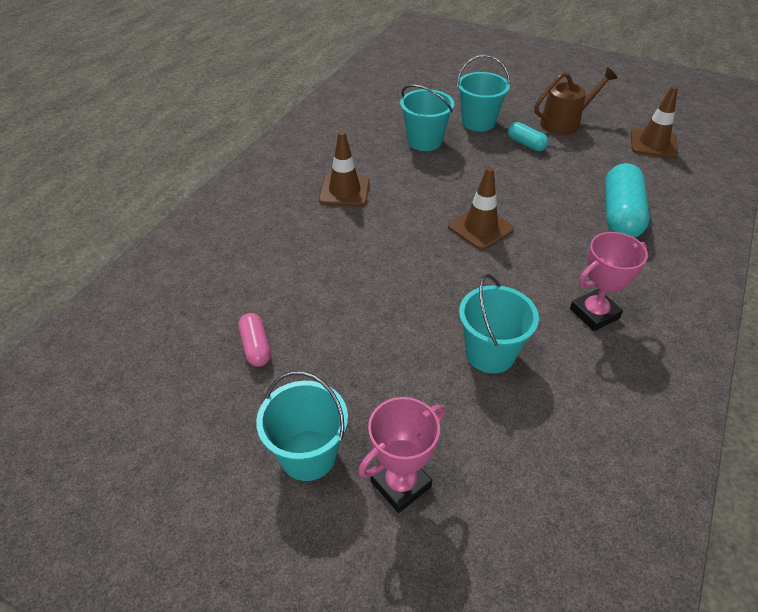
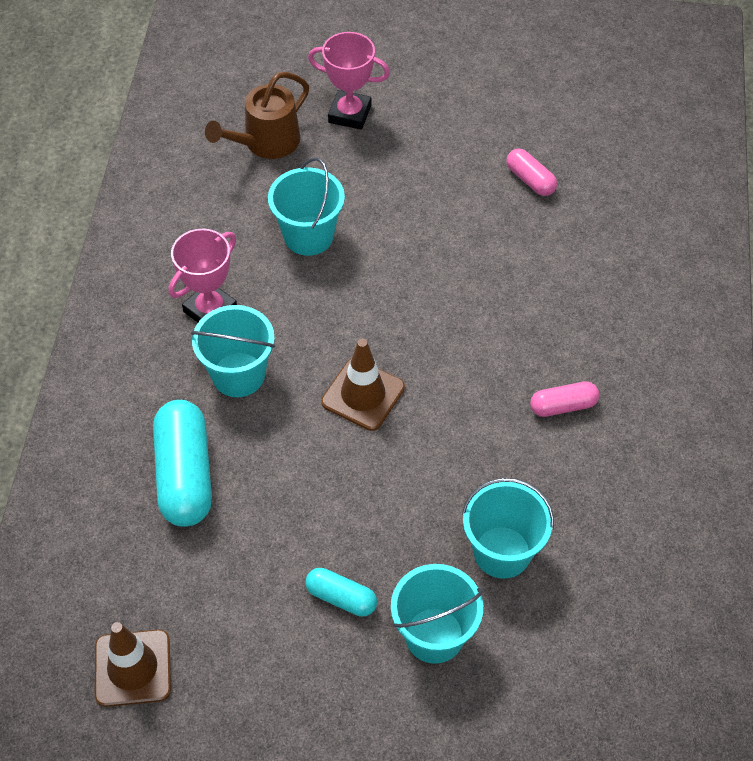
camera: 160 degrees right, 10 degrees up
(308, 455) = (430, 113): turquoise bucket -> turquoise bucket (238, 375)
(344, 191) = (563, 406): brown traffic cone -> pink capsule
(400, 484) = (350, 114): pink trophy -> pink trophy turned 75 degrees clockwise
(564, 123) = (287, 683): brown watering can -> brown watering can (266, 142)

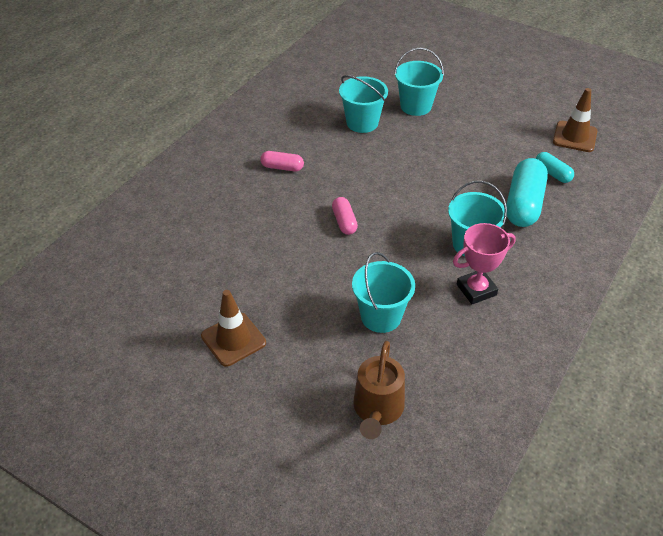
camera: 155 degrees left, 10 degrees down
(266, 142) = (377, 409): brown watering can -> brown watering can turned 120 degrees clockwise
(341, 598) = (455, 130): turquoise capsule -> turquoise capsule (552, 173)
(350, 114) = (291, 409): pink trophy -> none
(363, 395) = (396, 209): brown traffic cone -> brown traffic cone (233, 339)
(530, 180) = (191, 298): pink capsule -> pink capsule (344, 222)

